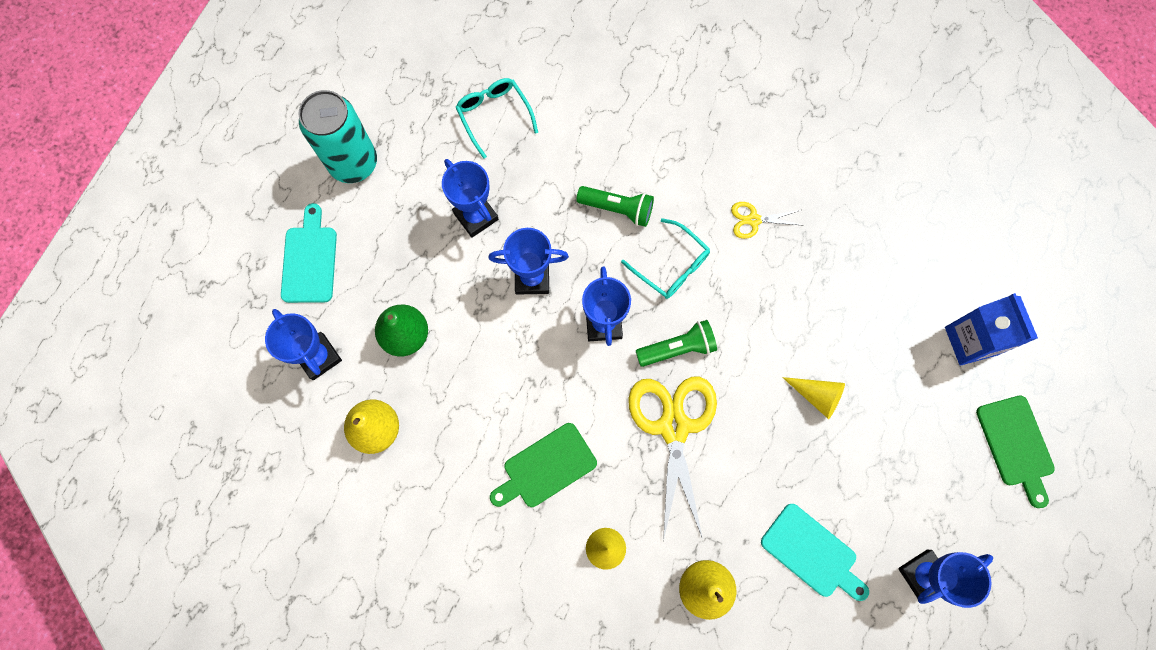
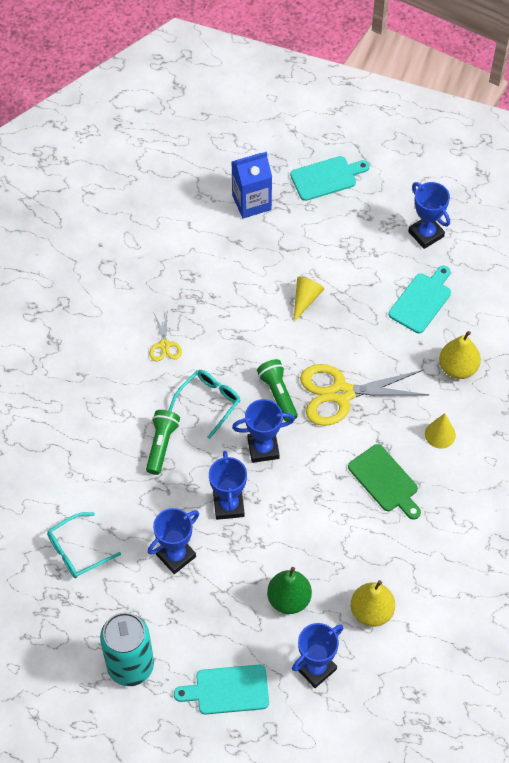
camera: 95 degrees left, 15 degrees down
(1016, 445) = (326, 178): green cutting board -> turquoise cutting board

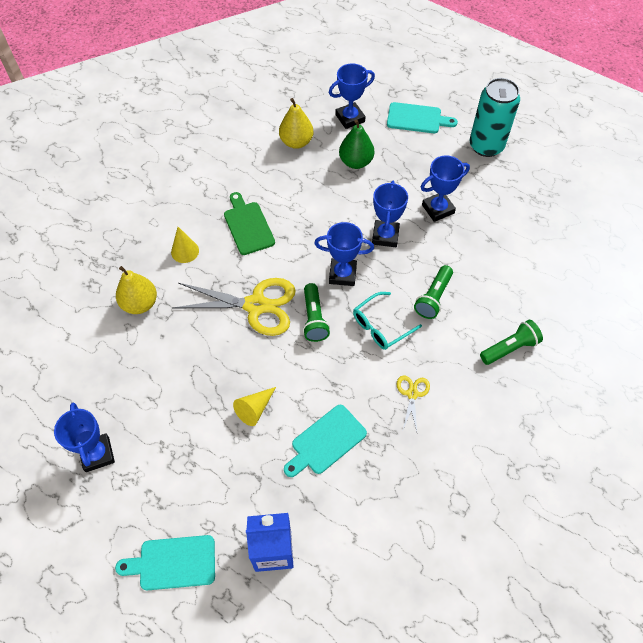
camera: 165 degrees left, 0 degrees up
(76, 410) = (510, 348): none -> green flashlight
(77, 551) = (519, 229): turquoise glasses -> none
(422, 300) = (139, 378): turquoise cutting board -> turquoise cutting board (326, 441)

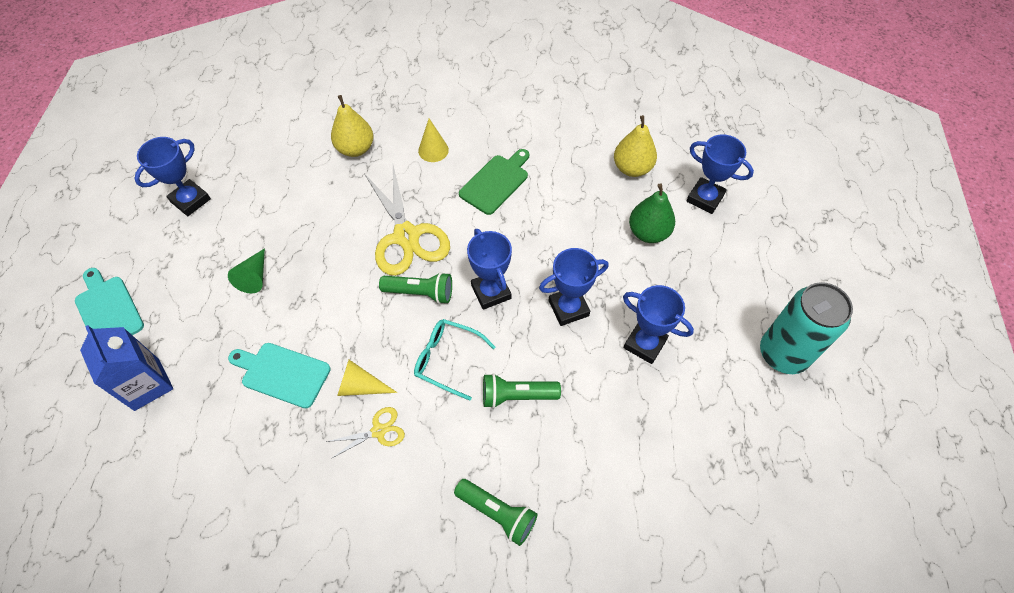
camera: 60 degrees right, 0 degrees up
(219, 429) = (254, 276): none -> green cone
(254, 409) = (290, 294): yellow cone -> yellow cone (361, 386)
(314, 318) = (420, 293): green flashlight -> green flashlight turned 135 degrees counterclockwise
(417, 119) = (761, 261): turquoise cutting board -> none

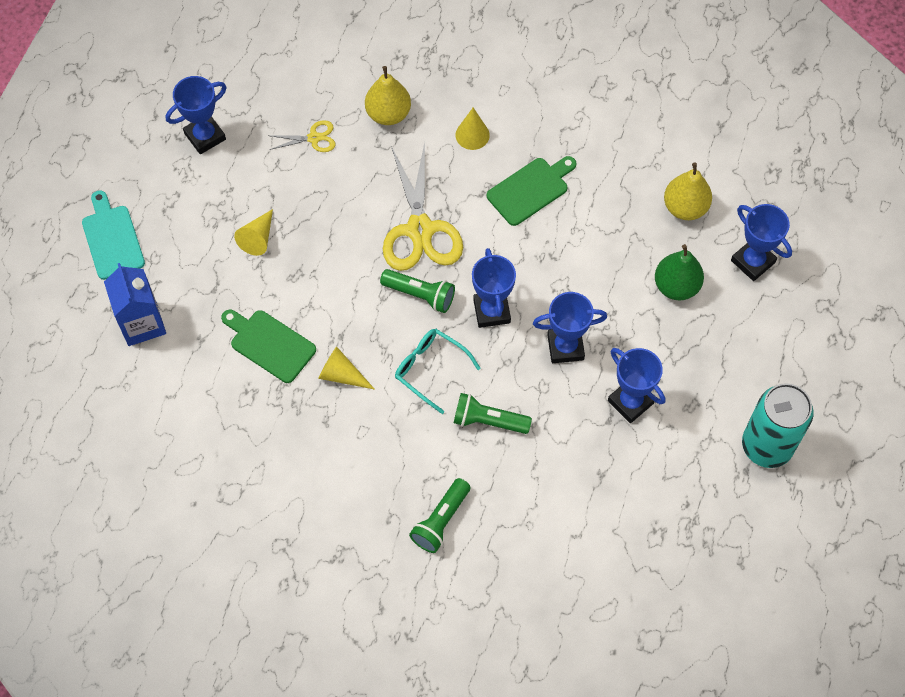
camera: 15 degrees right, 5 degrees up
(254, 276) = (258, 238): green cone -> yellow cone
(282, 373) = (269, 344): turquoise cutting board -> green cutting board
(379, 431) = (350, 421): yellow scissors -> yellow scissors (314, 138)
(497, 513) = (440, 521): green flashlight -> green flashlight turned 75 degrees clockwise

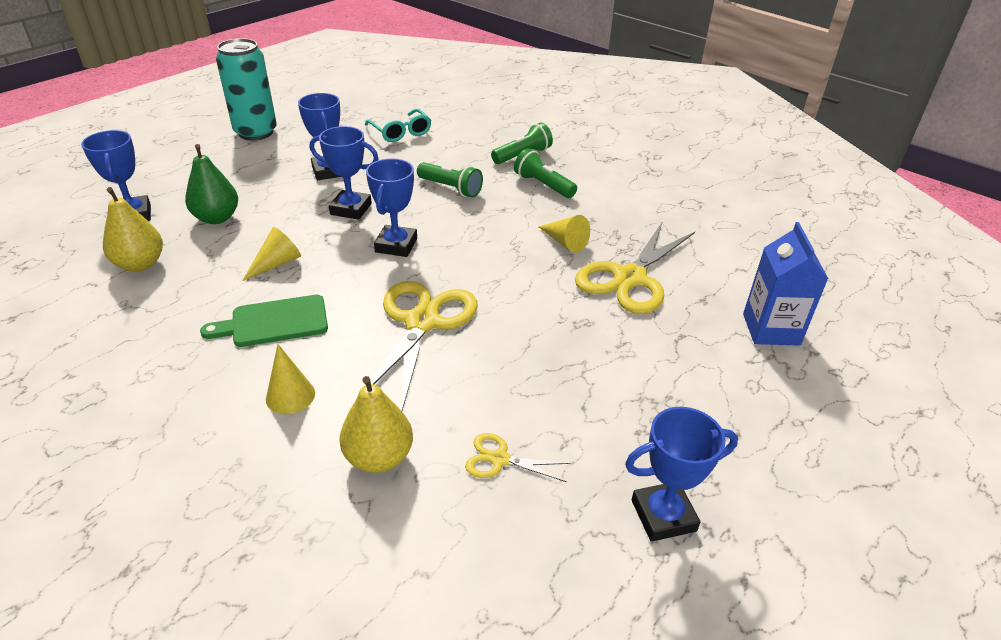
camera: 160 degrees left, 25 degrees down
(112, 239) = (813, 422): turquoise cutting board -> none
(258, 238) = (616, 368): yellow cone -> yellow cone (276, 263)
(269, 344) = (629, 278): green cutting board -> yellow scissors
(420, 295) = (457, 273): green flashlight -> green flashlight (543, 185)
(430, 369) = (480, 225): turquoise glasses -> turquoise glasses (401, 132)

